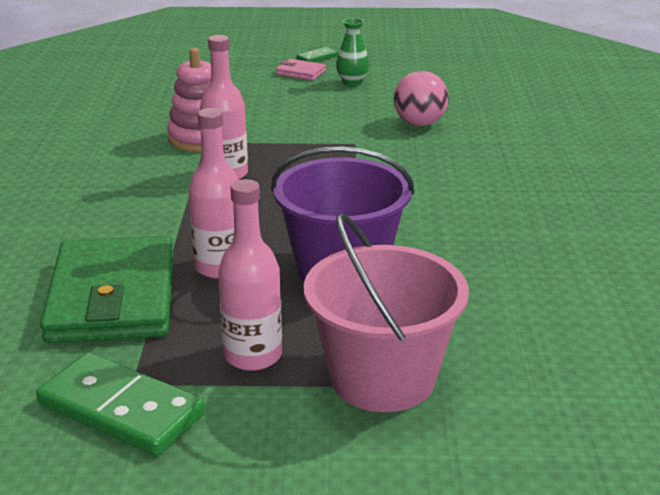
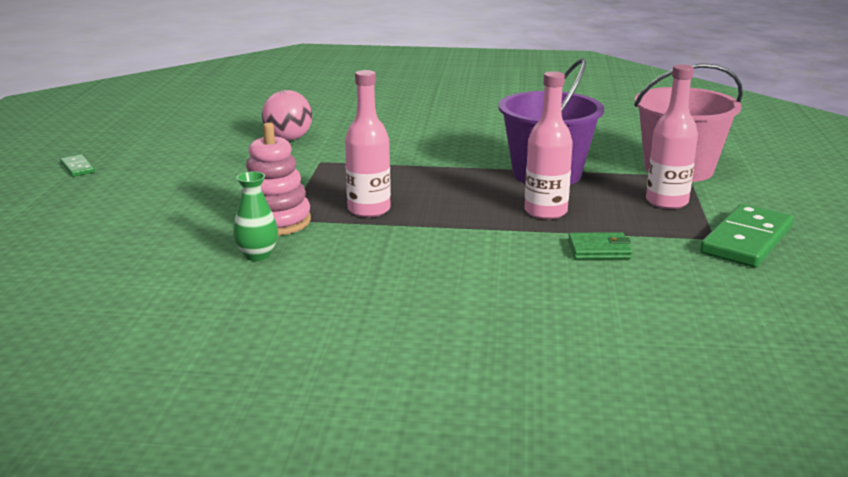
camera: 85 degrees left, 5 degrees down
(113, 297) = (599, 250): green wallet -> green wallet, size x0.42
(301, 72) = (118, 176): pink wallet -> none
(352, 82) = (168, 156): green vase -> green vase (257, 255)

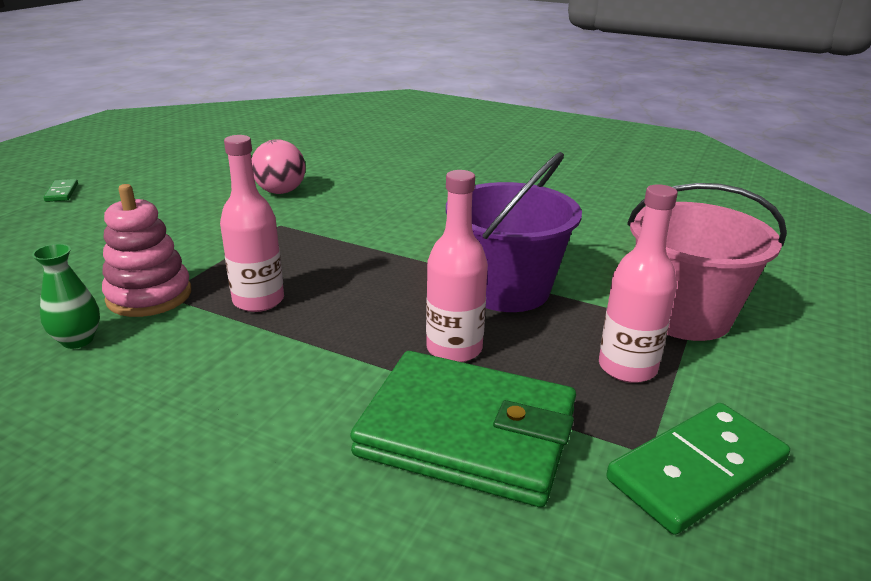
camera: 20 degrees right, 5 degrees up
(599, 250) = (467, 433): green wallet -> green wallet, size x2.37

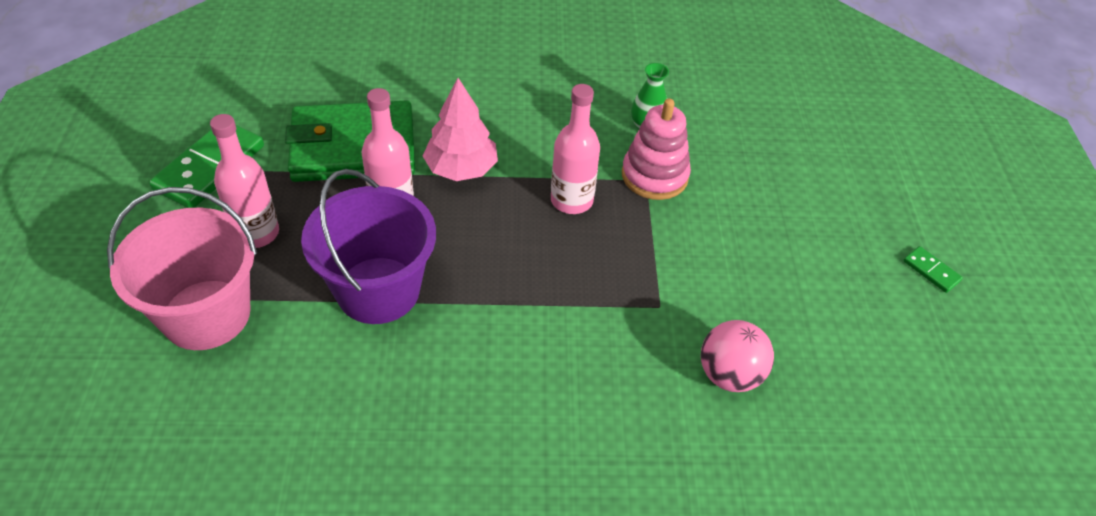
camera: 150 degrees right, 20 degrees up
(344, 362) = (461, 169): none -> pink tree

